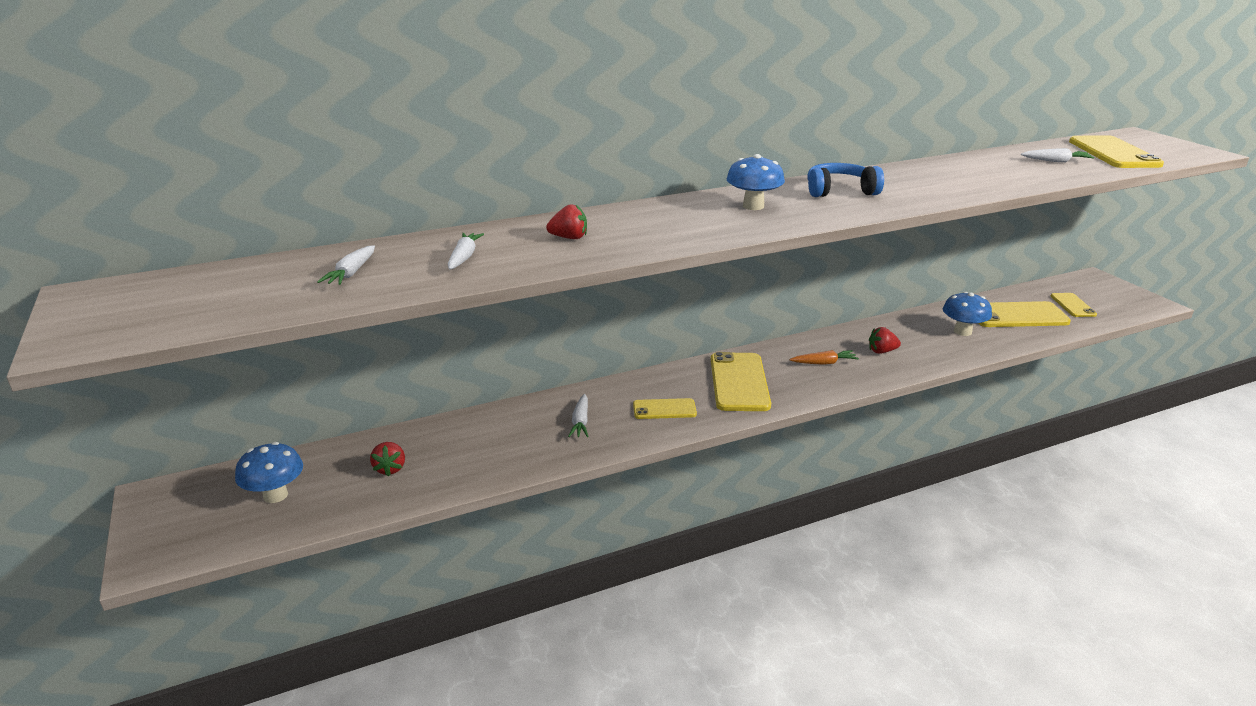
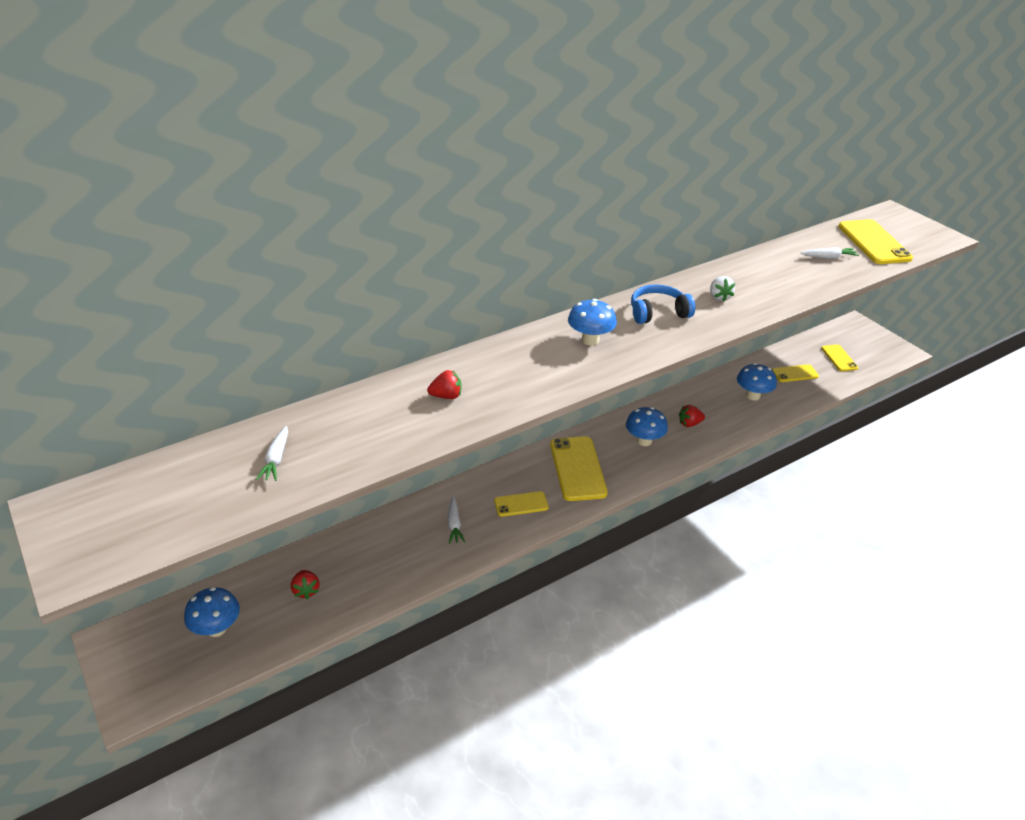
camera: 10 degrees left, 10 degrees up
(464, 257) = (365, 430): white carrot -> none
(824, 363) = (644, 441): orange carrot -> blue mushroom
(916, 183) = (719, 297): none -> white strawberry
(1016, 316) = (795, 373): yellow phone -> yellow phone, size x0.56

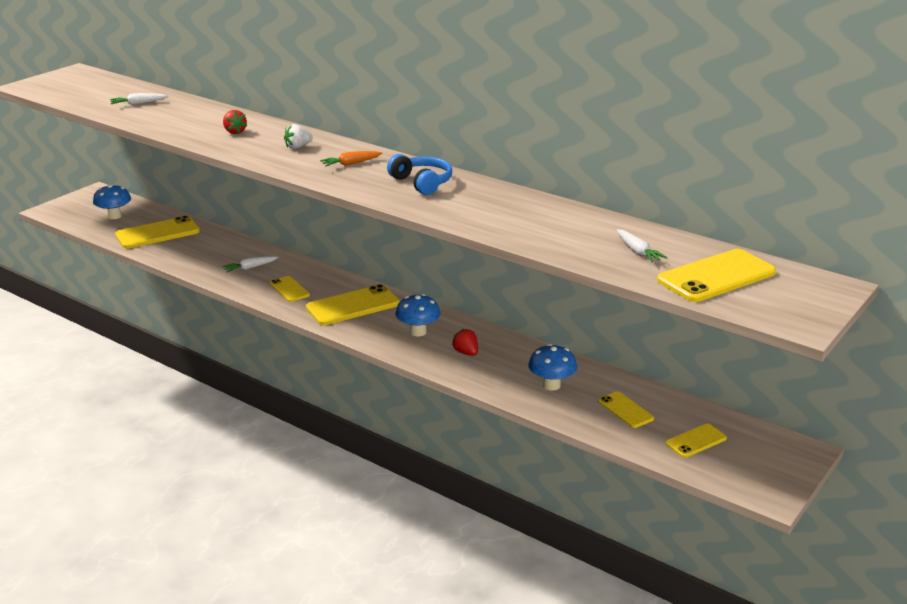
camera: 70 degrees right, 10 degrees down
(306, 591) = (157, 233): red strawberry -> yellow phone
(590, 340) = (351, 164): blue mushroom -> orange carrot
(719, 297) = (479, 204): white strawberry -> white strawberry (298, 147)

